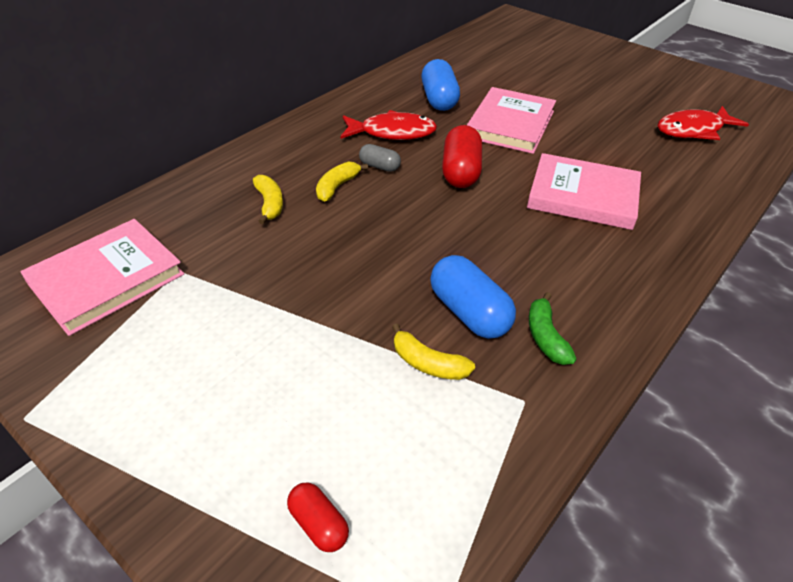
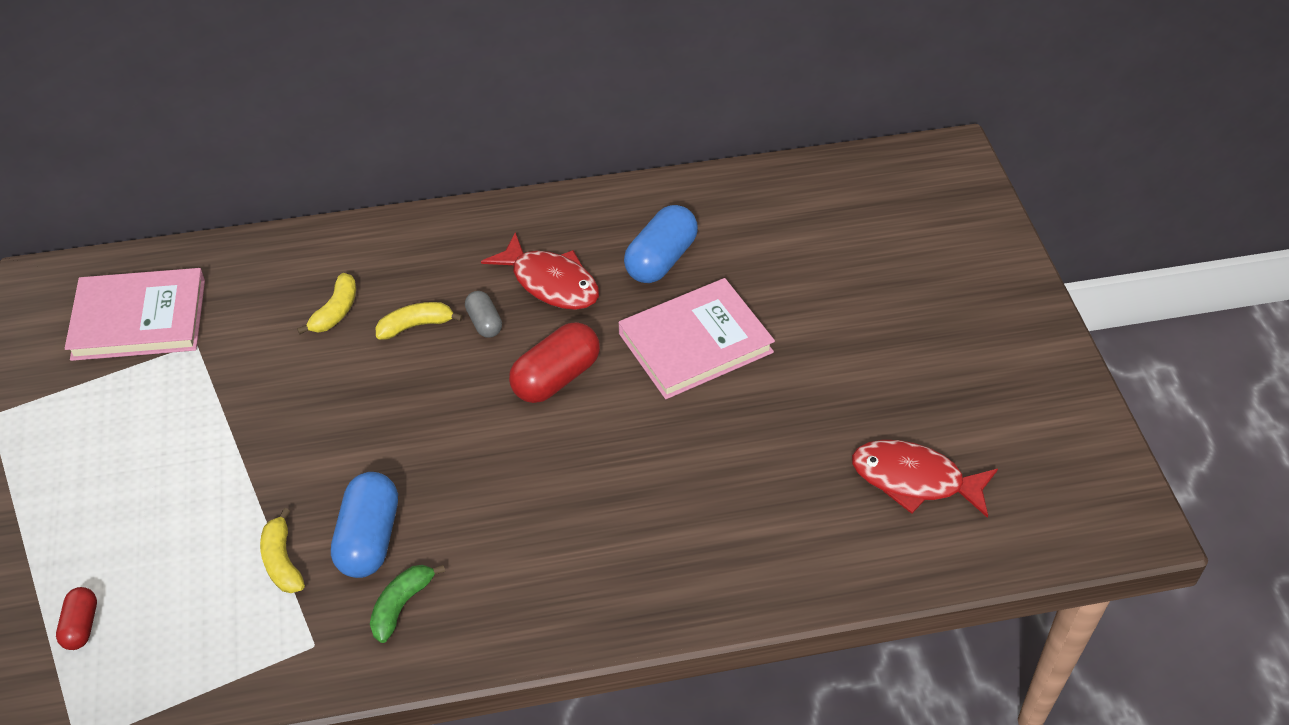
camera: 40 degrees right, 5 degrees up
(583, 196) = (643, 486): pink book -> none

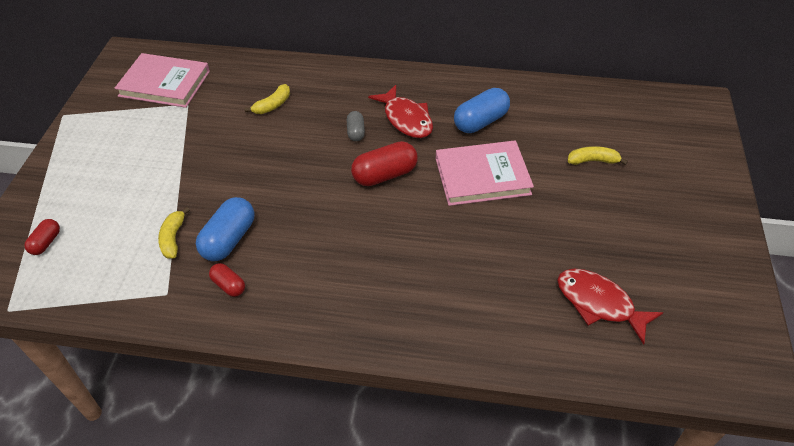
camera: 20 degrees right, 0 degrees up
(401, 605) = (229, 285): green banana -> red capsule
(416, 326) = (314, 124): yellow banana -> yellow banana (593, 161)

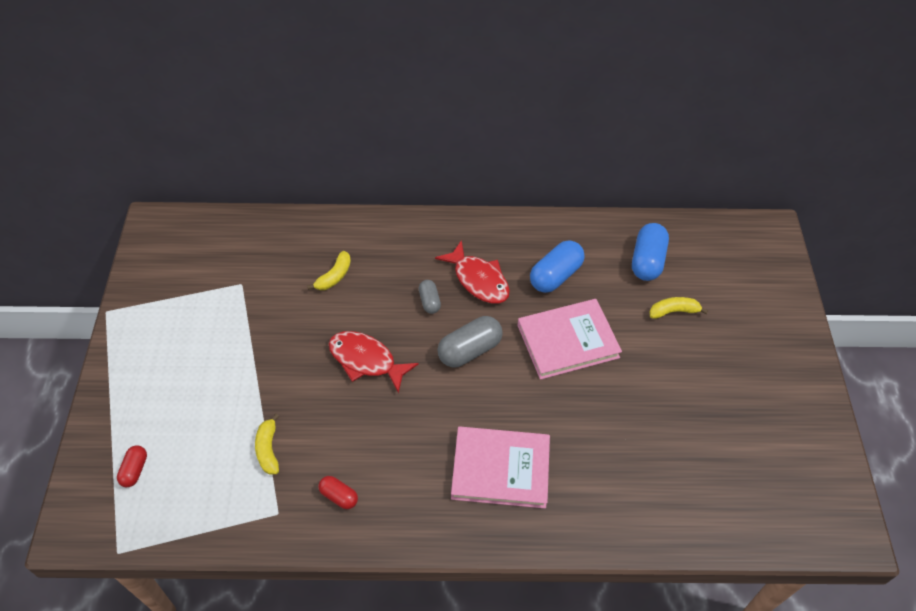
camera: 10 degrees left, 5 degrees up
(164, 84) = (209, 260): pink book -> pink book (500, 469)
(229, 239) = (326, 444): blue capsule -> blue capsule (647, 261)
(385, 175) = (469, 350): red capsule -> grey capsule
(599, 303) = (700, 471): red fish -> red fish (366, 360)

